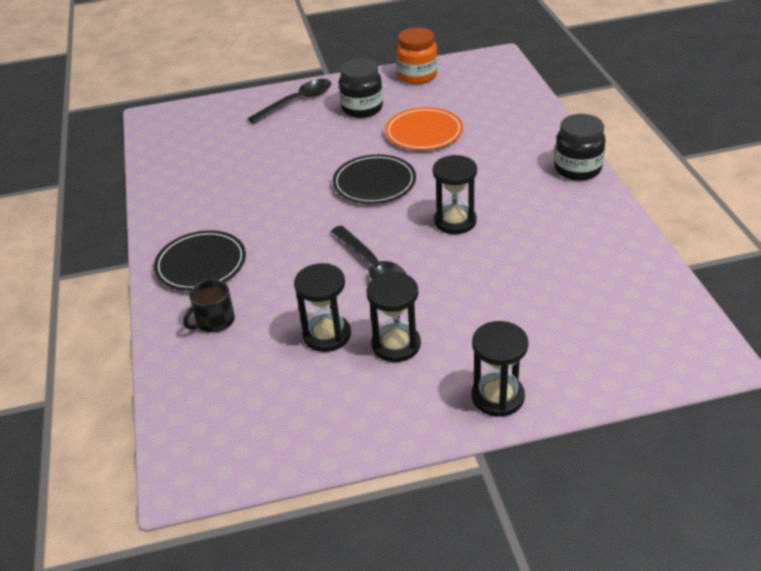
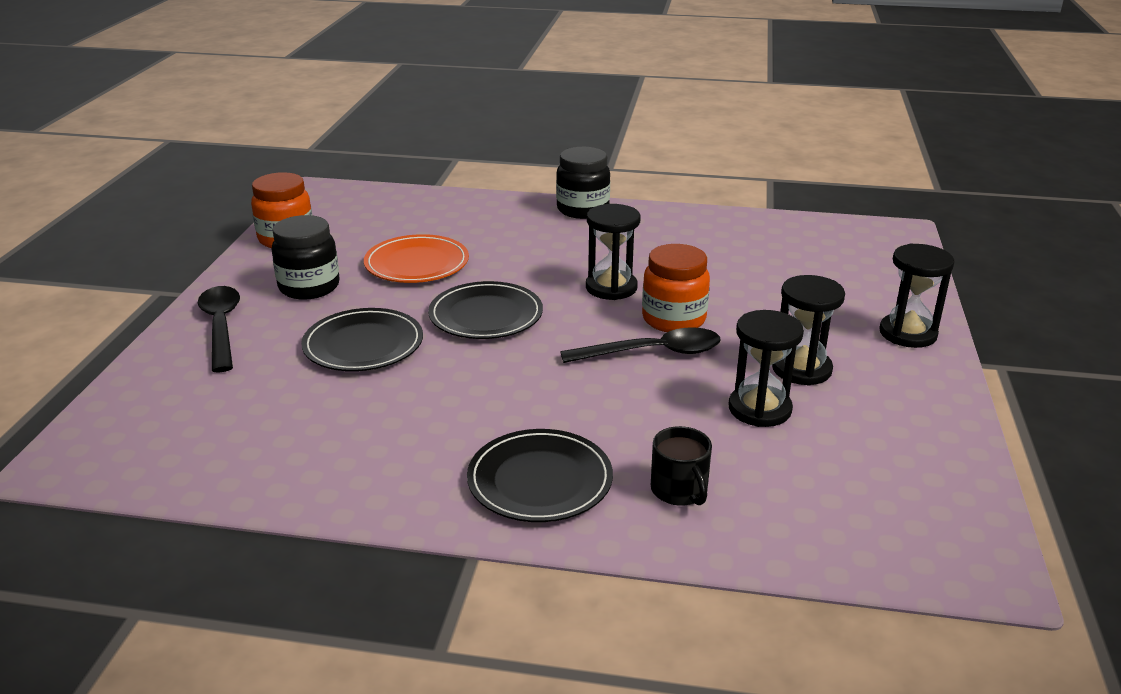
camera: 70 degrees left, 10 degrees down
(308, 153) = (363, 345): none -> black plate
(428, 263) = (673, 319): none -> orange jar

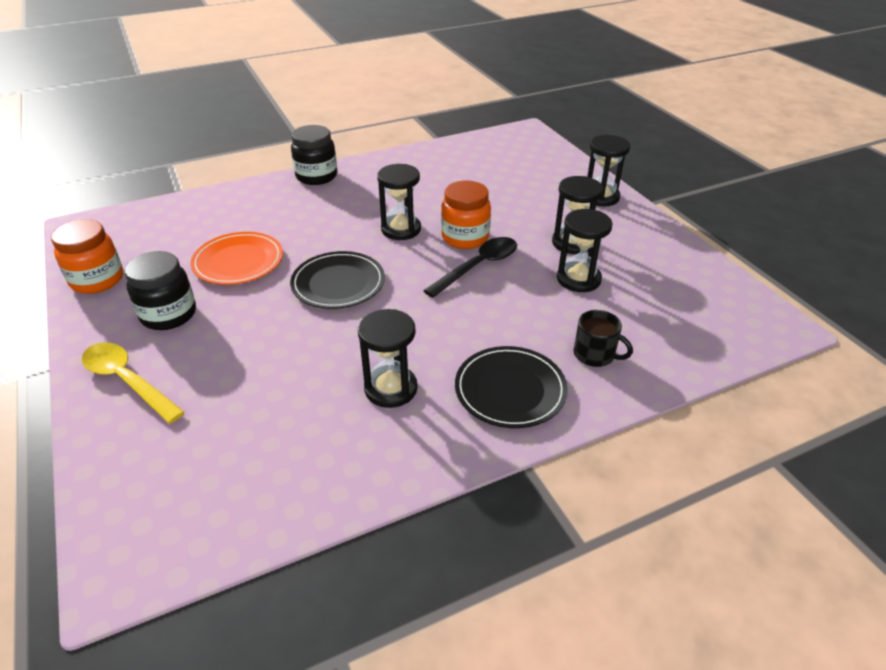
camera: 35 degrees left, 10 degrees up
(221, 326) = (127, 380): black spoon -> yellow spoon
(363, 345) = (271, 345): black plate -> none
(424, 426) = (391, 388): none -> black hourglass

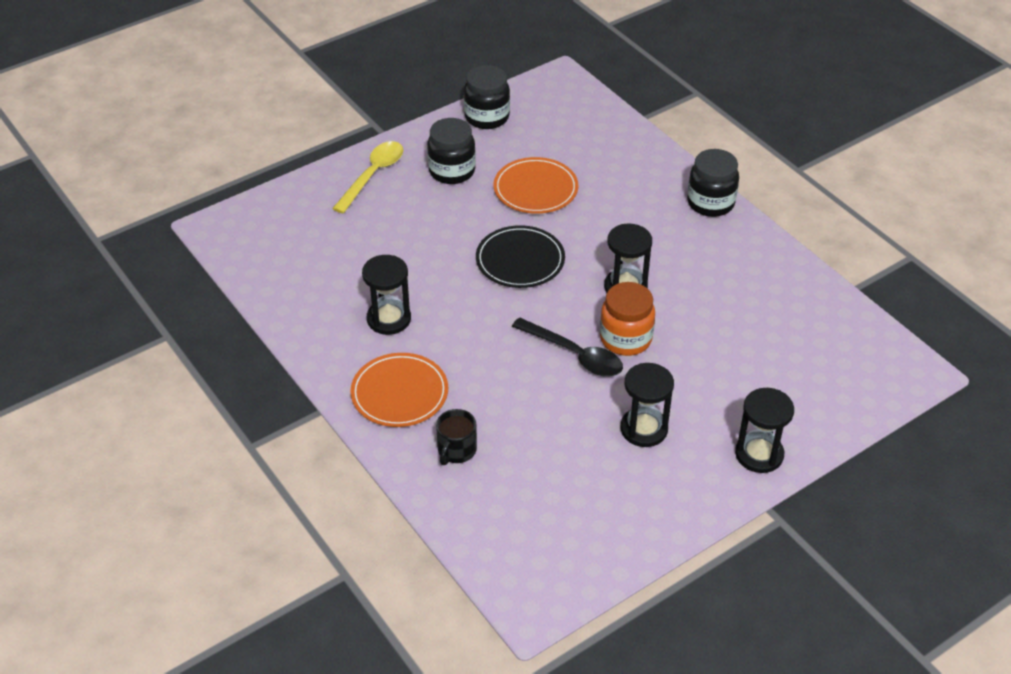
camera: 80 degrees right, 5 degrees up
(97, 280) = (487, 117): orange jar -> black jar
(510, 390) = (399, 393): black plate -> orange plate
(578, 279) = (574, 436): black hourglass -> none

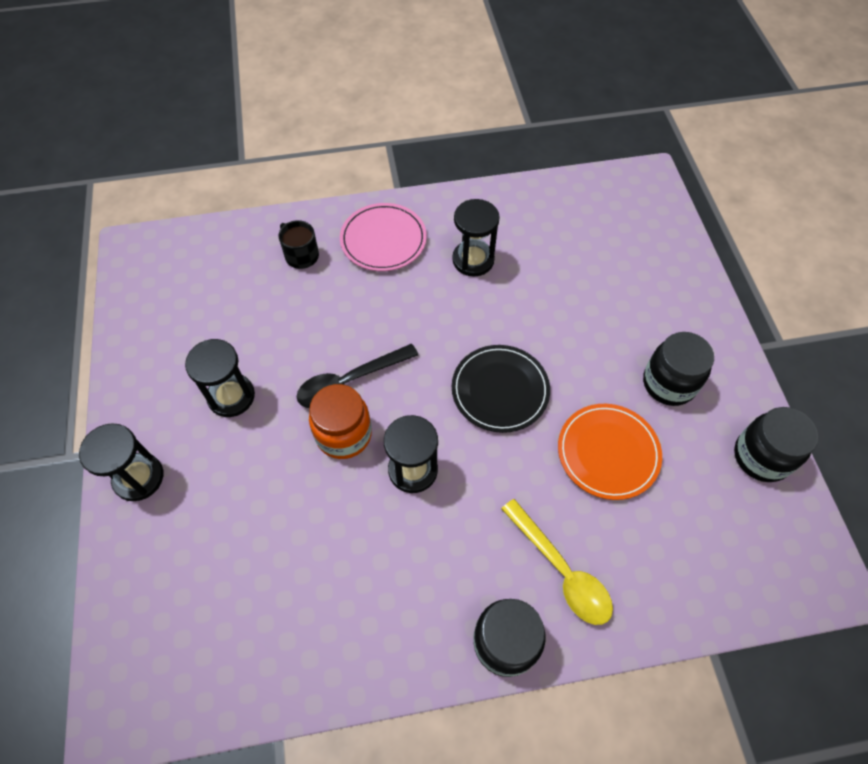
camera: 115 degrees right, 15 degrees up
(373, 175) = (686, 312): yellow spoon -> yellow spoon (561, 571)
(399, 393) = (383, 240): orange plate -> pink plate

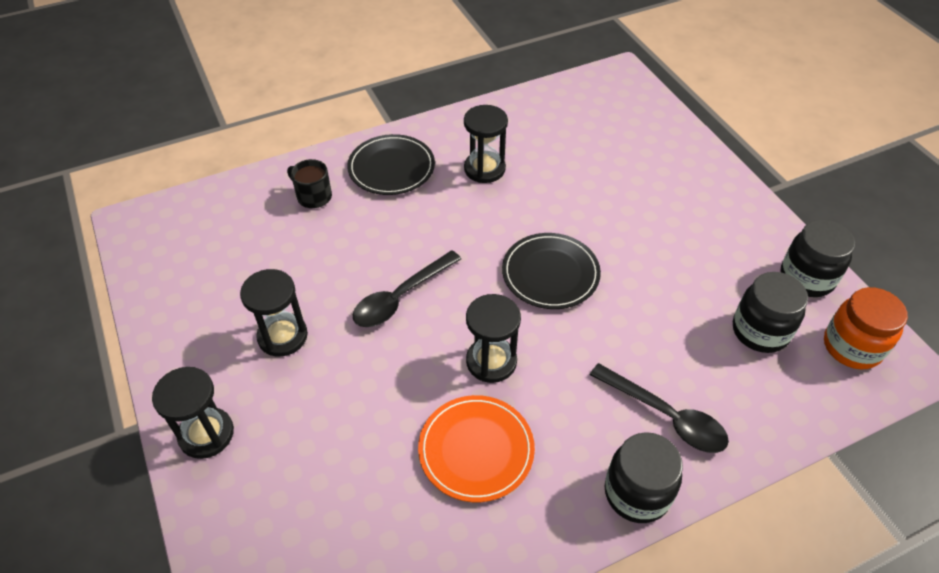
camera: 15 degrees left, 10 degrees down
(344, 434) = (411, 345): orange jar -> orange jar (852, 347)
(383, 240) = (391, 168): pink plate -> black plate
(561, 571) = (666, 416): yellow spoon -> black spoon
(608, 452) = (670, 305): orange plate -> orange plate (476, 450)
(668, 383) = (702, 235): black jar -> black jar (760, 331)

